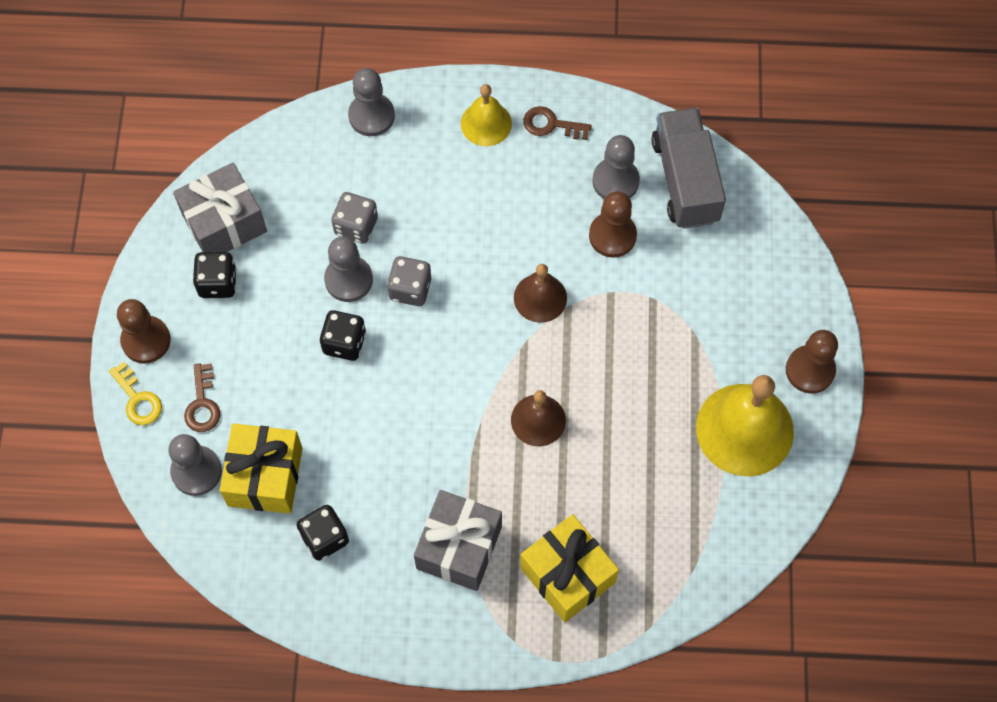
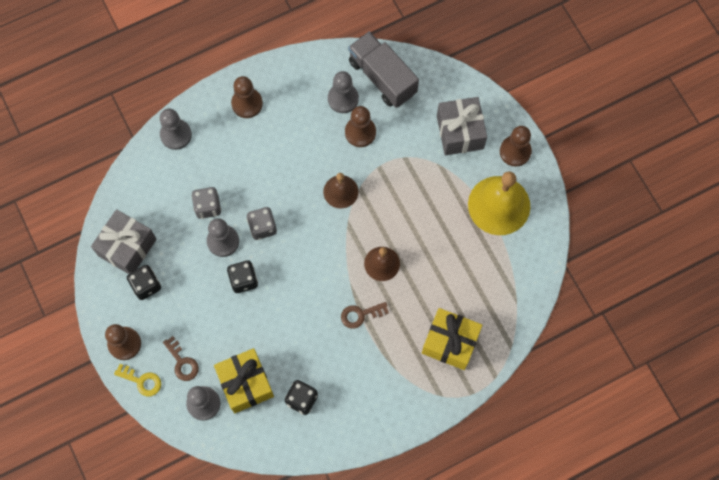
camera: 30 degrees left, 5 degrees up
(459, 547) = (381, 361): grey gift -> grey gift (460, 132)
(486, 123) = (247, 103): yellow bell -> brown pawn
(551, 125) = (286, 84): brown key -> brown key (360, 315)

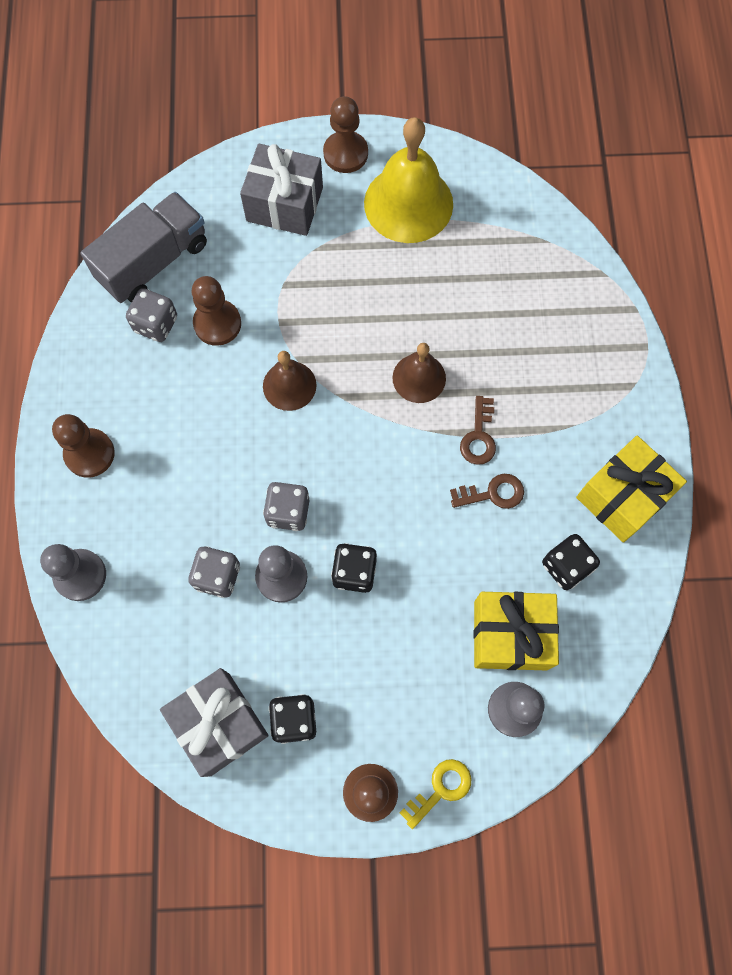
camera: 65 degrees left, 0 degrees up
(182, 362) = (438, 714): brown key -> brown key (492, 493)
(343, 99) = (156, 324): grey pawn -> grey dice
(382, 77) = (153, 262): grey truck -> grey truck turned 150 degrees clockwise
(450, 342) = (567, 342): yellow gift -> yellow gift (622, 497)

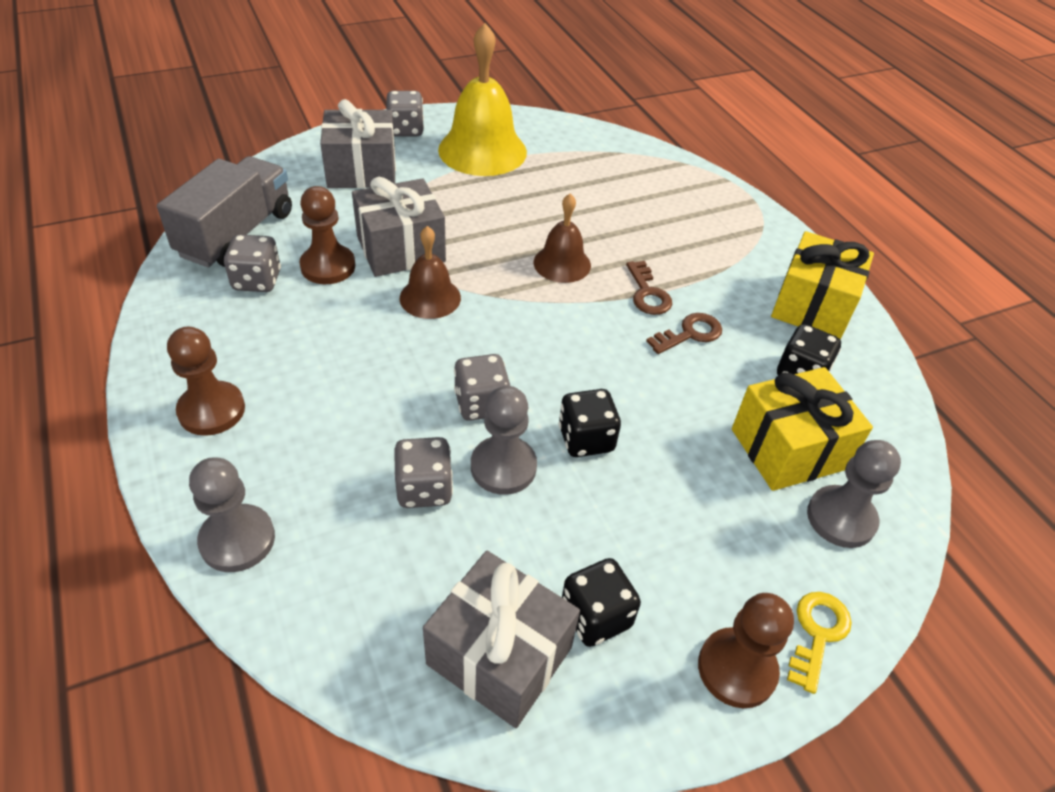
camera: 25 degrees left, 25 degrees down
(285, 320) = (401, 249): none -> grey gift
(345, 153) = (406, 130): brown pawn -> grey dice

